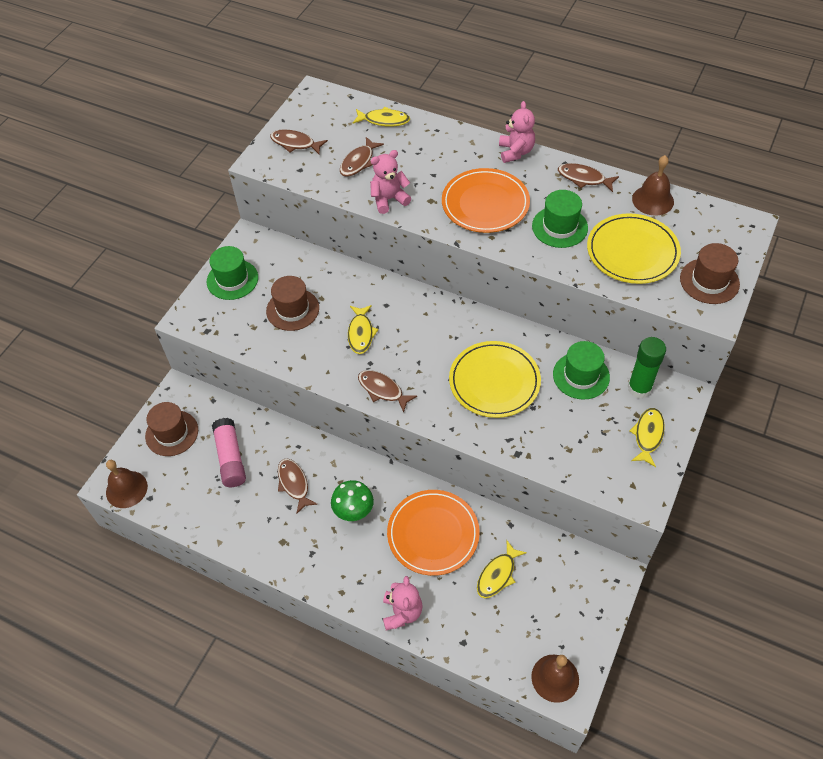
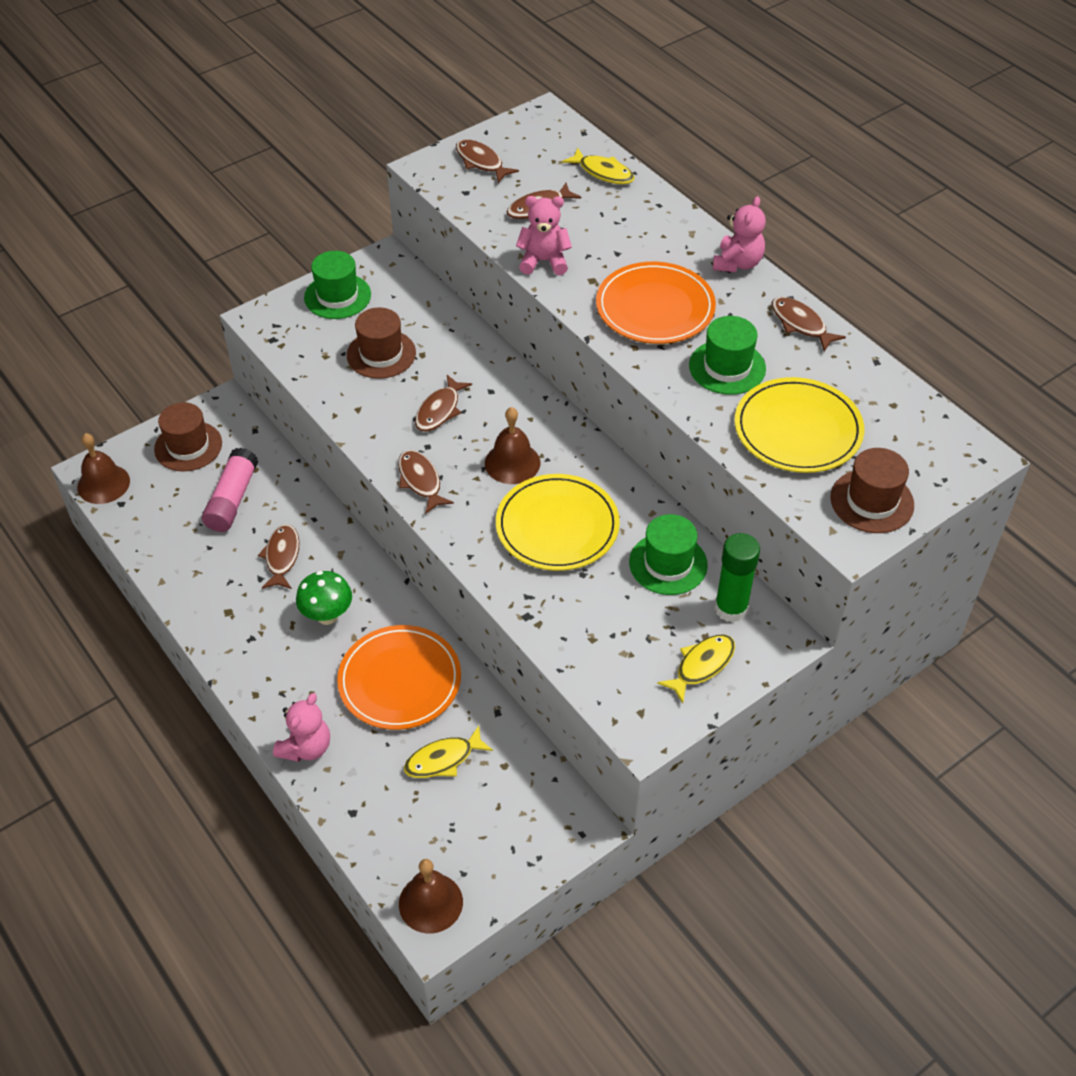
camera: 25 degrees right, 5 degrees down
(361, 333) = (439, 410): yellow fish -> brown fish
(653, 200) = (871, 381): brown bell -> brown bell (512, 463)

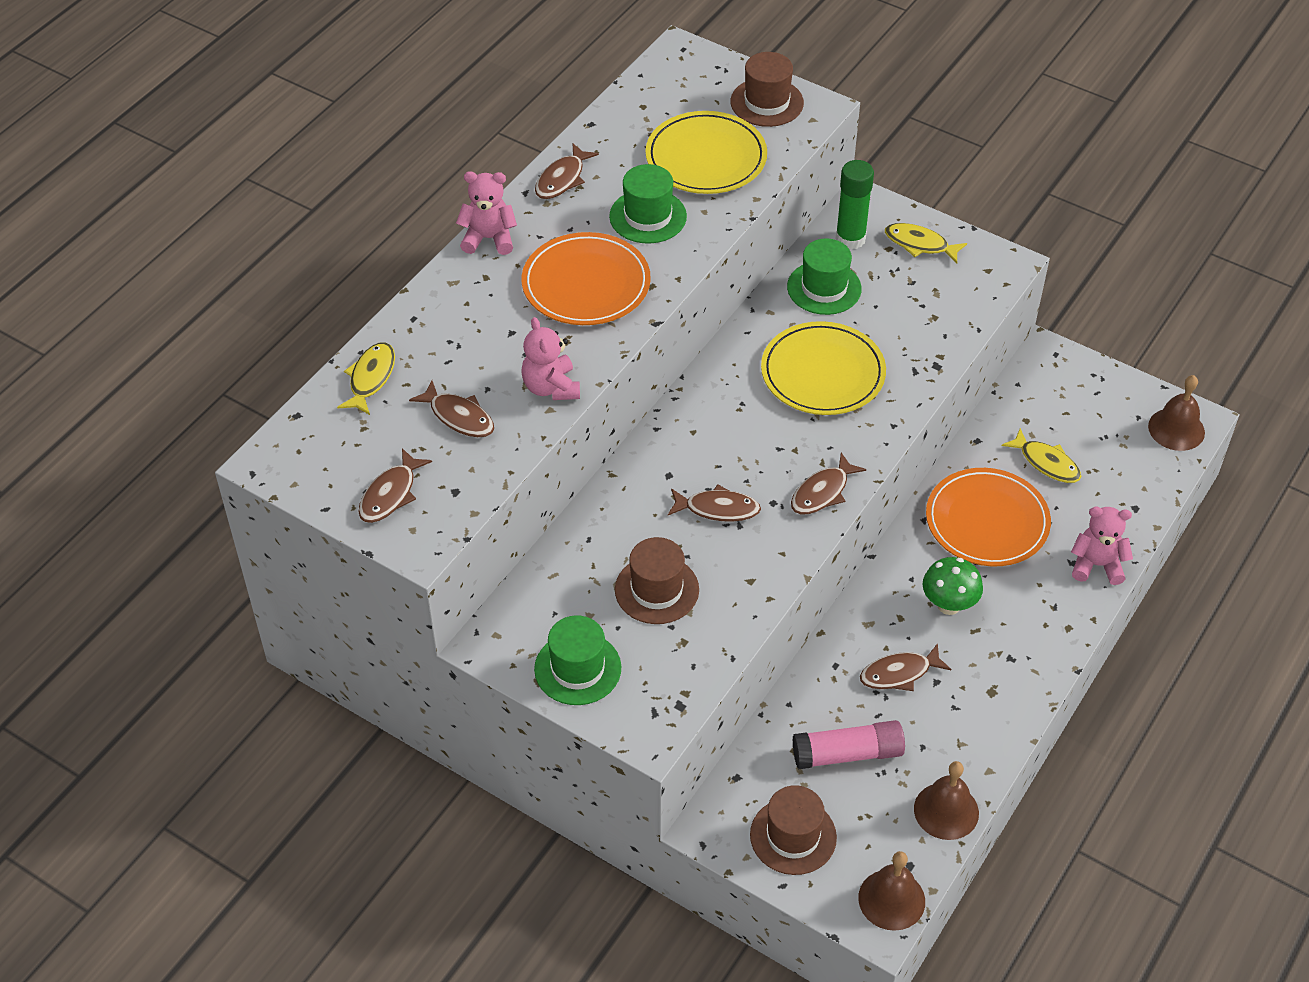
camera: 110 degrees left, 0 degrees up
(512, 463) = (760, 428): brown bell -> brown bell (946, 811)

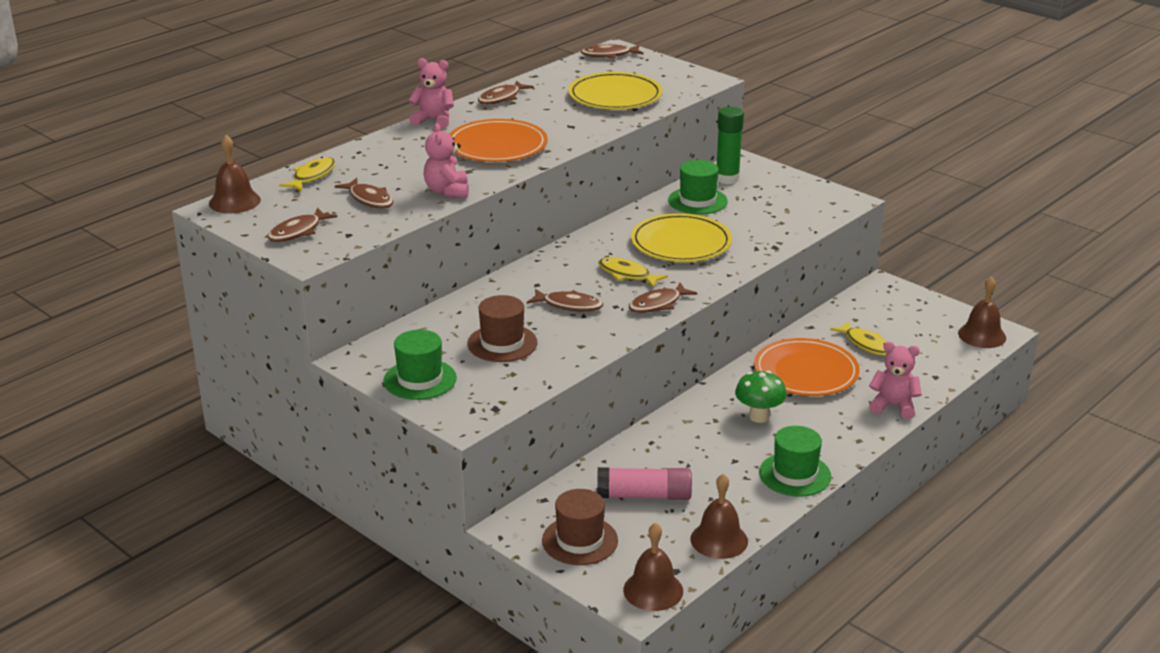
camera: 10 degrees right, 20 degrees down
(289, 444) = (234, 201): none -> brown bell
(648, 216) = (559, 119): green hat -> green hat (795, 474)
(767, 102) = (672, 75): brown hat -> none
(899, 673) = (704, 452): brown fish -> brown fish (609, 55)
(920, 244) = (782, 185): yellow fish -> yellow fish (627, 275)

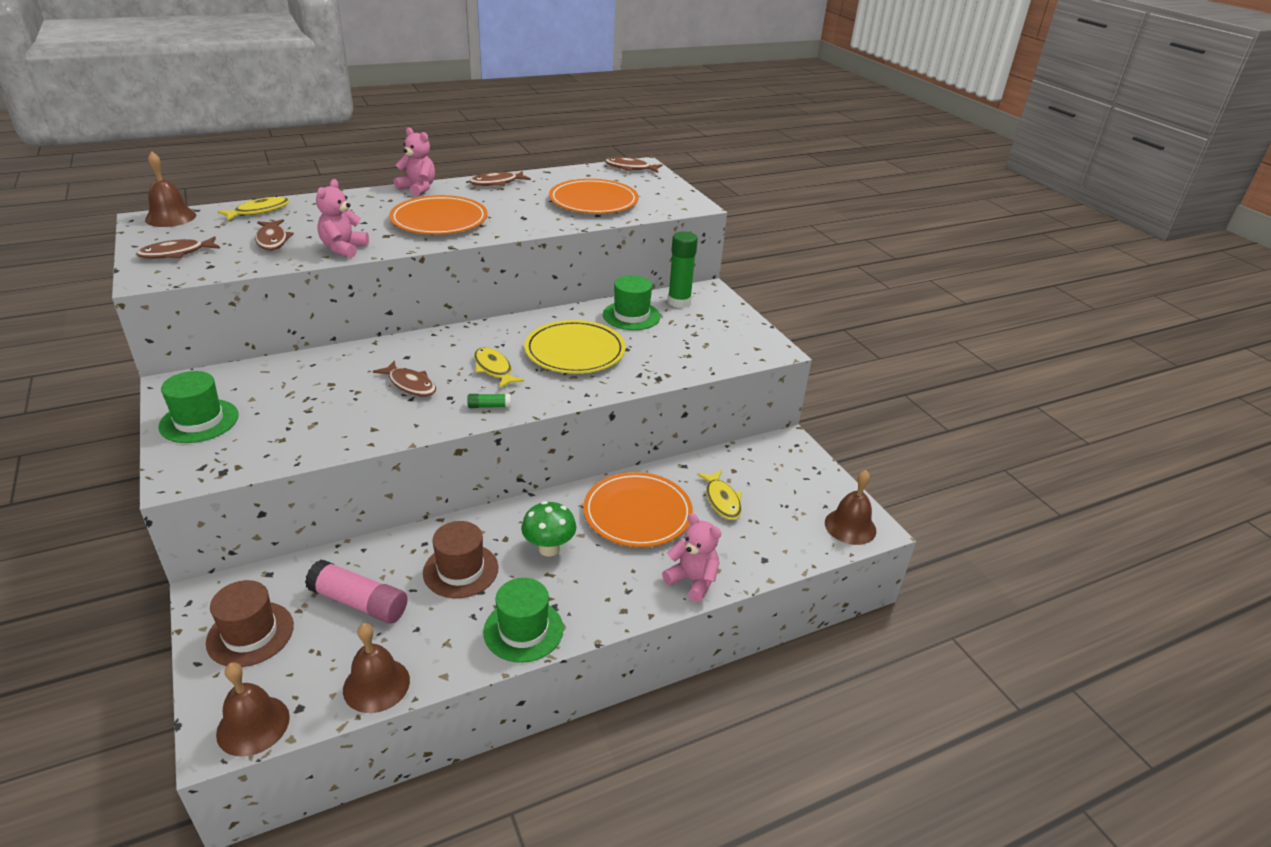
camera: 20 degrees right, 5 degrees up
(502, 343) = (310, 406): brown hat -> brown hat (460, 570)
(615, 96) = (593, 201): yellow plate -> orange plate
(658, 304) = (489, 406): brown fish -> green glue stick

